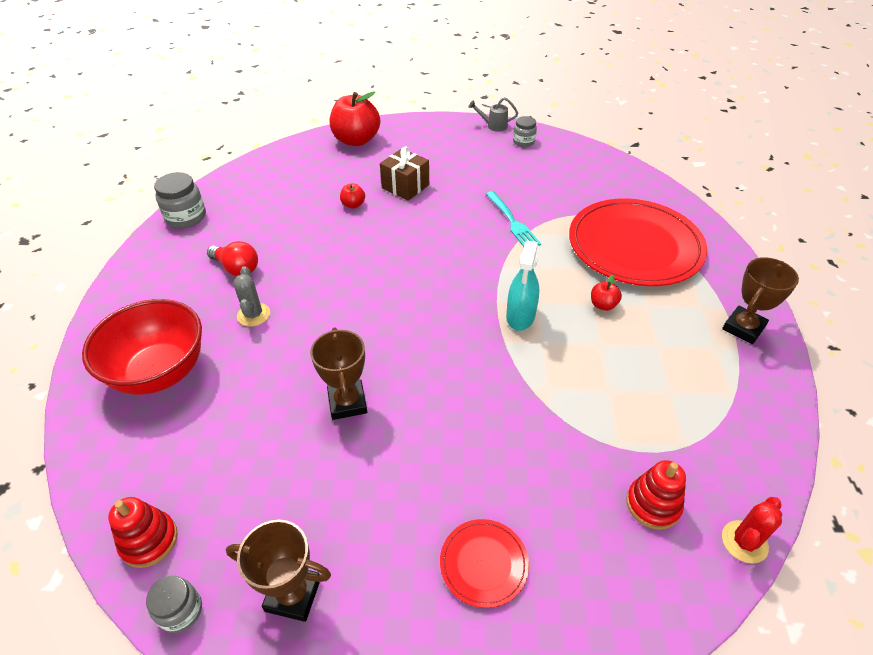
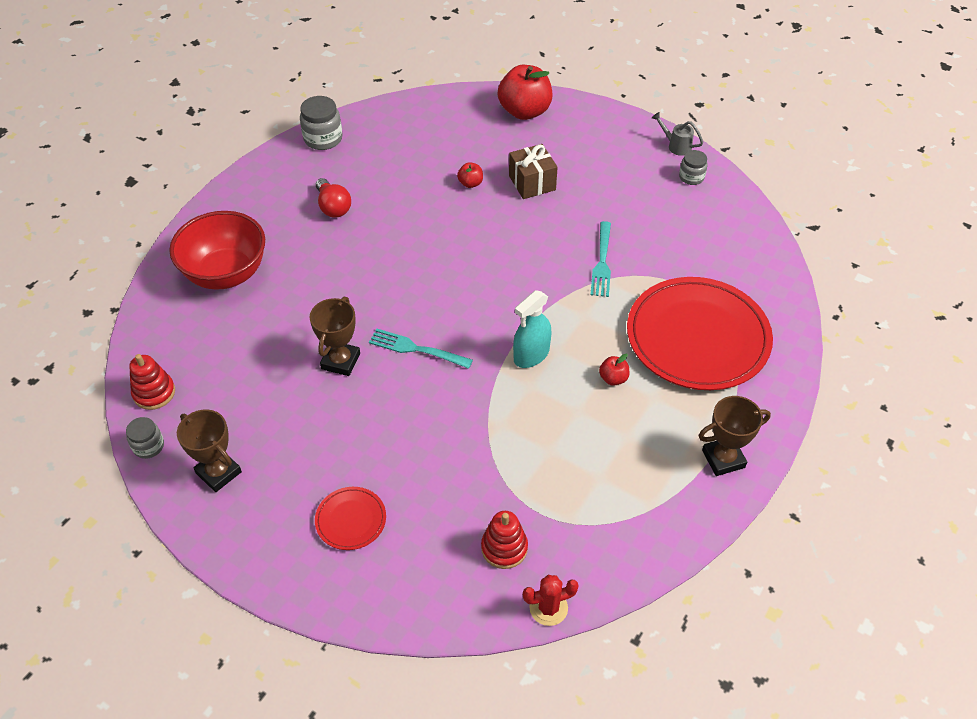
camera: 30 degrees right, 5 degrees up
(253, 315) = (320, 255): grey cactus -> none
(415, 357) = (417, 349): none -> turquoise fork

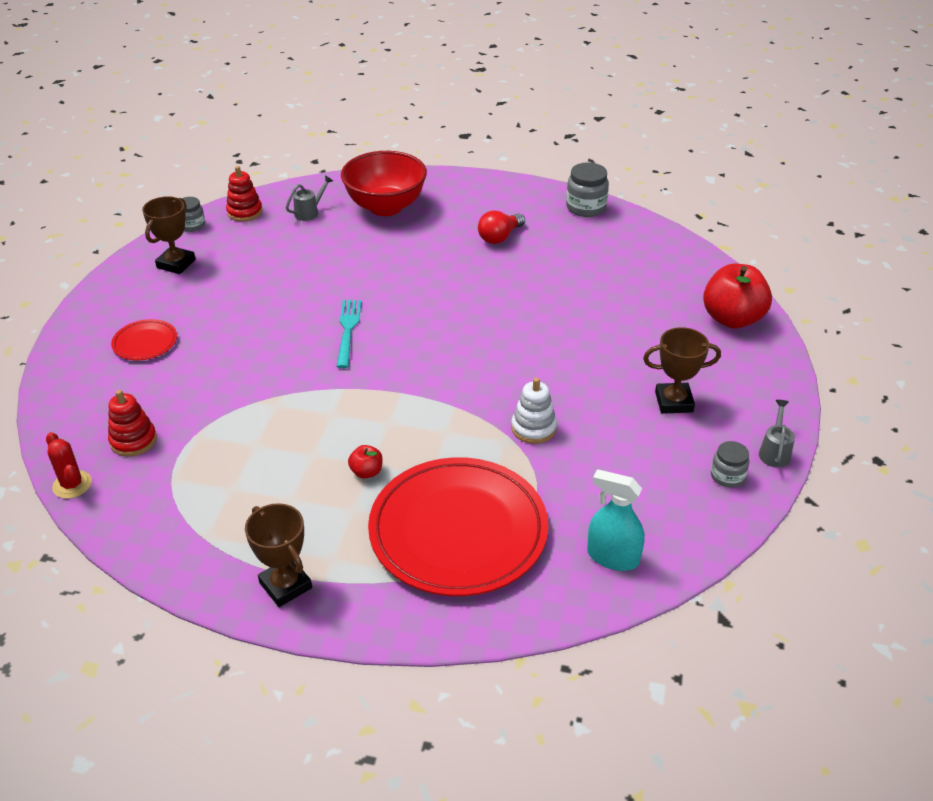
camera: 70 degrees right, 10 degrees down
(194, 336) = (310, 212): none -> grey watering can
(340, 361) = (315, 291): brown trophy -> brown trophy (674, 402)
(470, 183) = (589, 309): red apple -> none
(531, 355) = (373, 405): turquoise spray bottle -> turquoise spray bottle (612, 557)
(532, 183) = (621, 350): brown gift -> none
(602, 262) = (533, 428): turquoise fork -> white stacking toy

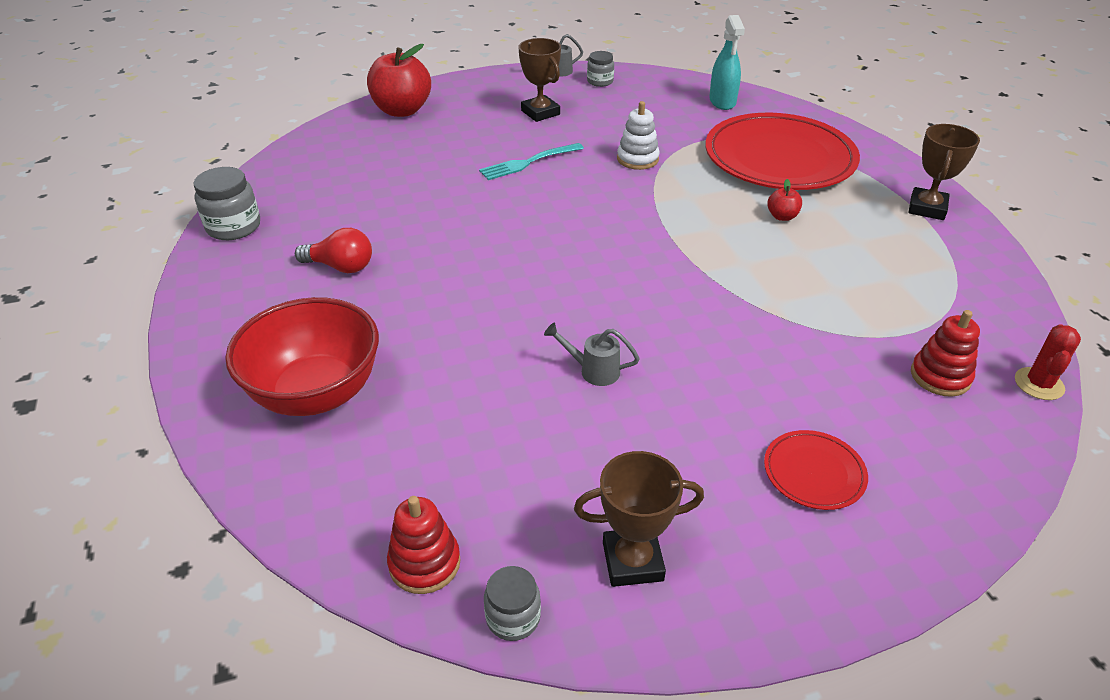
camera: 120 degrees left, 0 degrees up
(310, 212) = (377, 472): grey watering can -> grey watering can (593, 370)
(348, 330) = (616, 307): turquoise fork -> turquoise fork (529, 162)

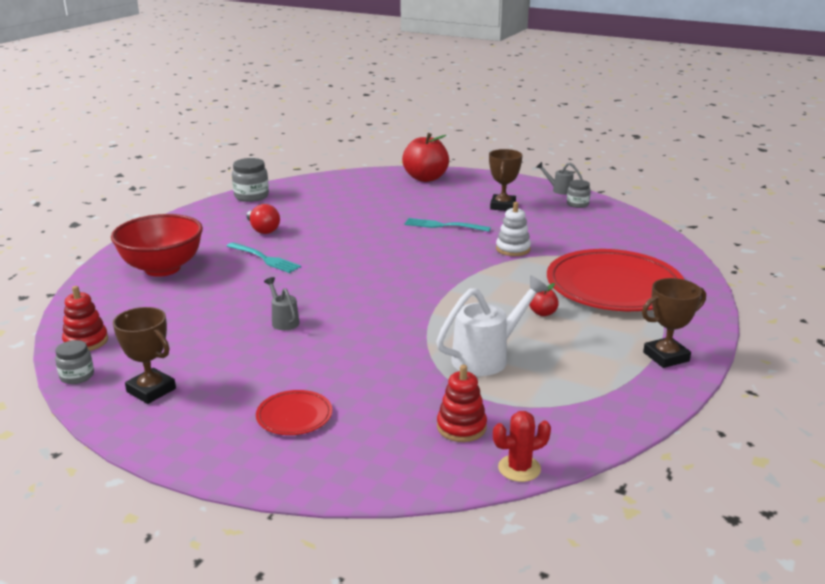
camera: 45 degrees right, 15 degrees down
(419, 305) = (264, 258): none -> turquoise fork
(722, 101) = (643, 244): turquoise spray bottle -> none
(828, 290) = (488, 357): none -> white watering can

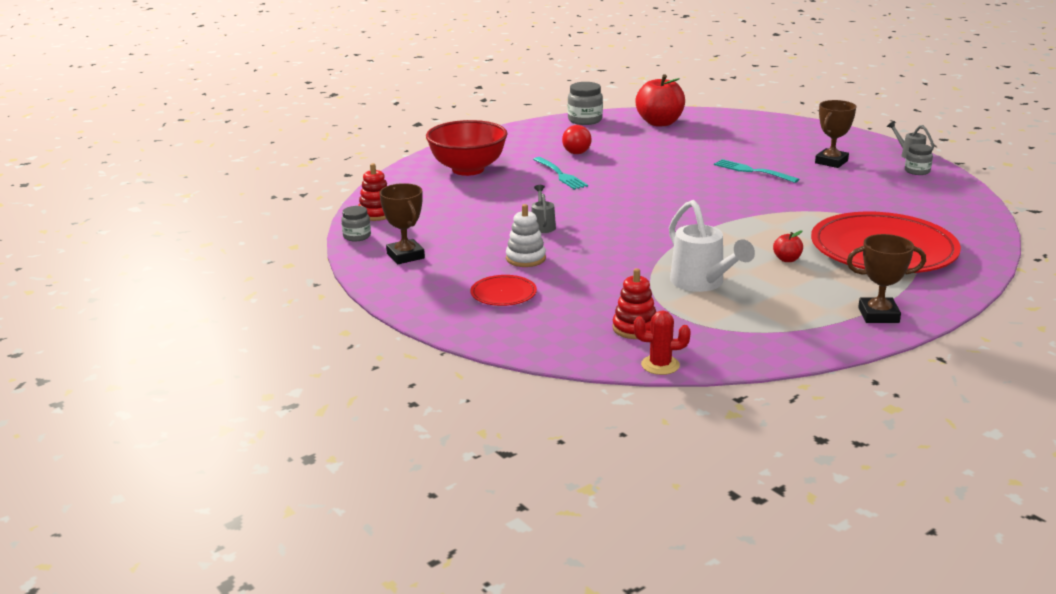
camera: 25 degrees right, 0 degrees up
(425, 178) = (771, 125): red apple -> red apple (660, 123)
(488, 357) = (702, 284): white watering can -> white watering can turned 75 degrees clockwise
(513, 249) = (806, 202): white stacking toy -> white stacking toy (525, 258)

